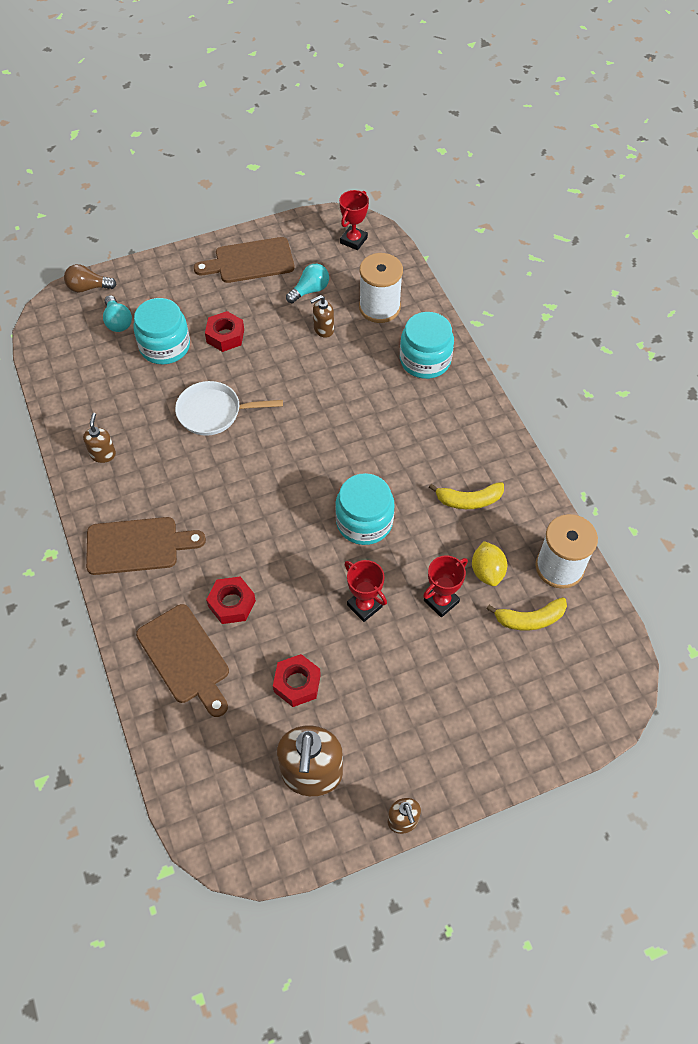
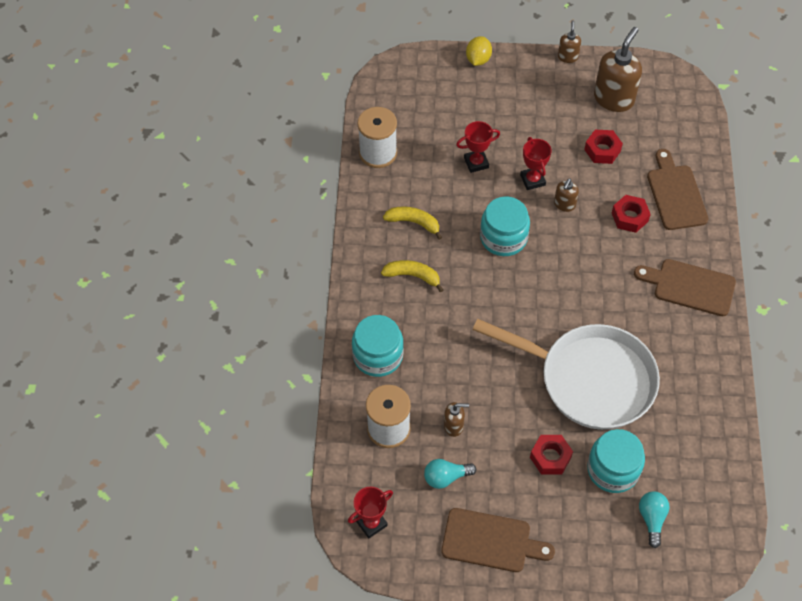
camera: 155 degrees left, 0 degrees up
(88, 287) = (672, 578): brown light bulb -> none
(103, 454) = (700, 377): brown soap dispenser -> brown soap dispenser (564, 204)
(214, 412) = (589, 379): white pan -> white pan, size x1.88
(487, 571) = (431, 169): yellow lemon -> yellow lemon (478, 59)
(530, 619) = (421, 129): yellow banana -> yellow banana (413, 276)

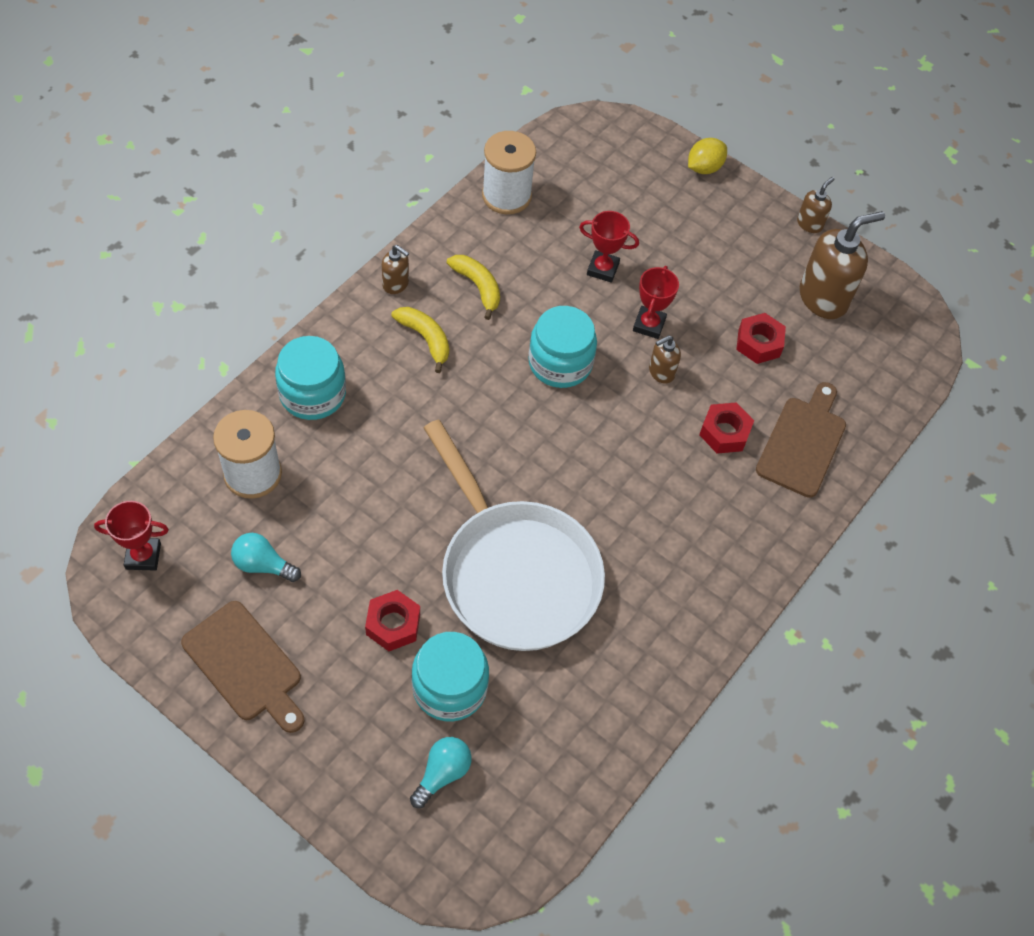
camera: 30 degrees right, 0 degrees up
(454, 426) = (322, 518): brown soap dispenser -> brown soap dispenser (396, 284)
(690, 286) = (726, 552): brown cutting board -> none

